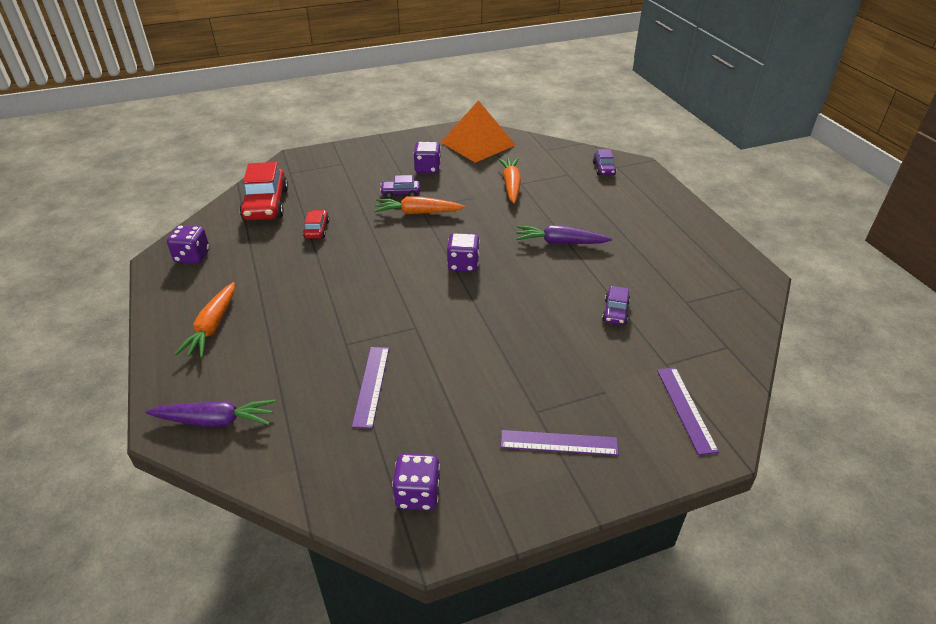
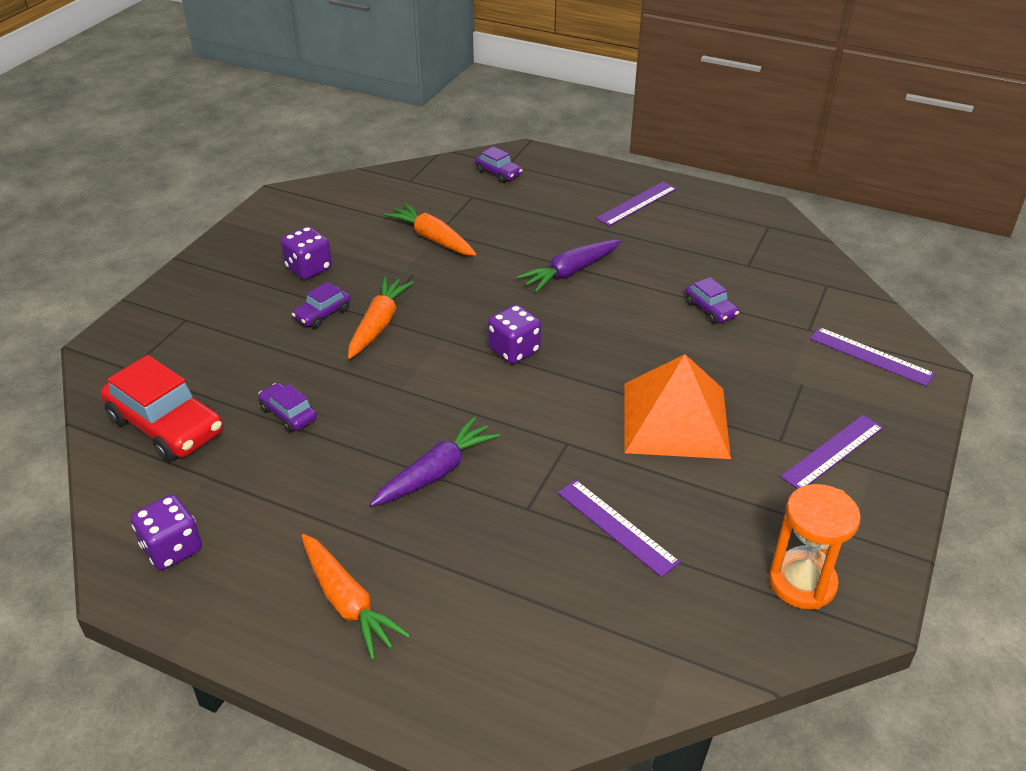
camera: 45 degrees left, 0 degrees up
(215, 420) = (523, 685): purple carrot -> purple carrot (436, 472)
(317, 229) = (288, 414): red car -> purple car
(417, 213) = (378, 324): orange carrot -> orange carrot turned 150 degrees clockwise
(418, 494) = (802, 582): purple dice -> orange hourglass
(477, 143) = (321, 209): orange pyramid -> orange pyramid (675, 419)
(666, 227) = (636, 204): none -> purple ruler

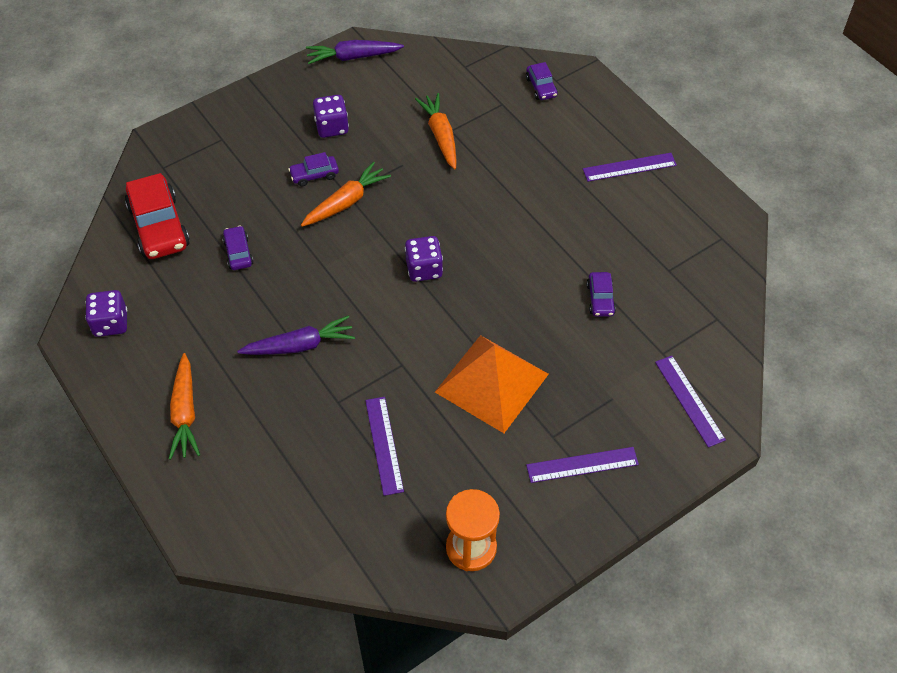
camera: 30 degrees right, 15 degrees up
(570, 272) = (520, 215): purple carrot -> purple carrot (353, 57)

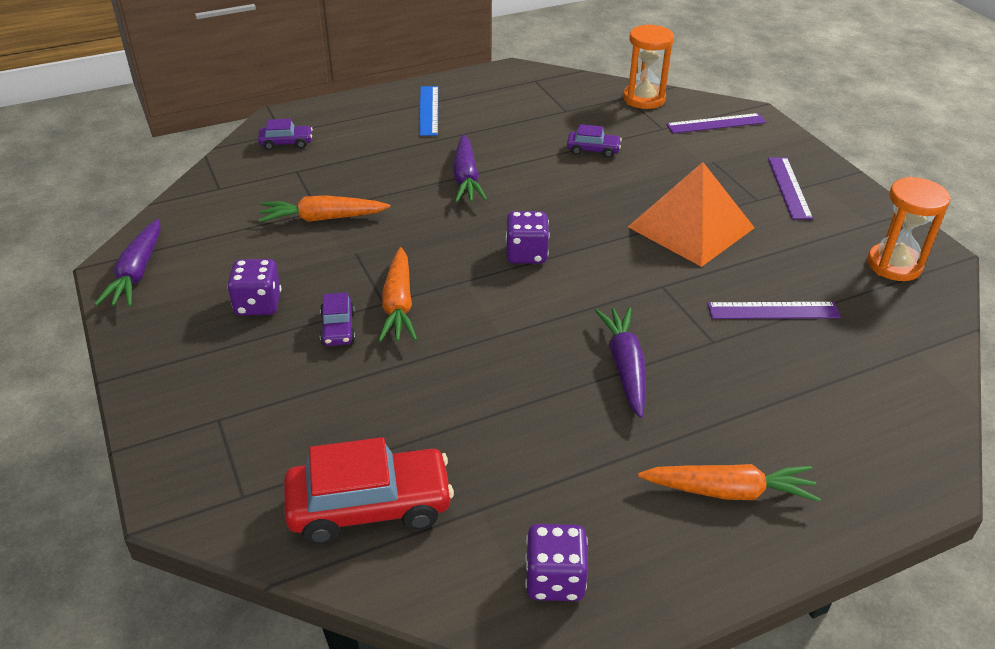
camera: 80 degrees left, 15 degrees down
(238, 253) = (453, 415): purple car -> none
(346, 202) = (398, 304): orange carrot -> orange carrot turned 150 degrees counterclockwise
(523, 213) = (466, 178): none -> purple carrot
(629, 167) = (429, 110): purple ruler -> blue ruler
(718, 334) = (644, 99): none -> orange hourglass

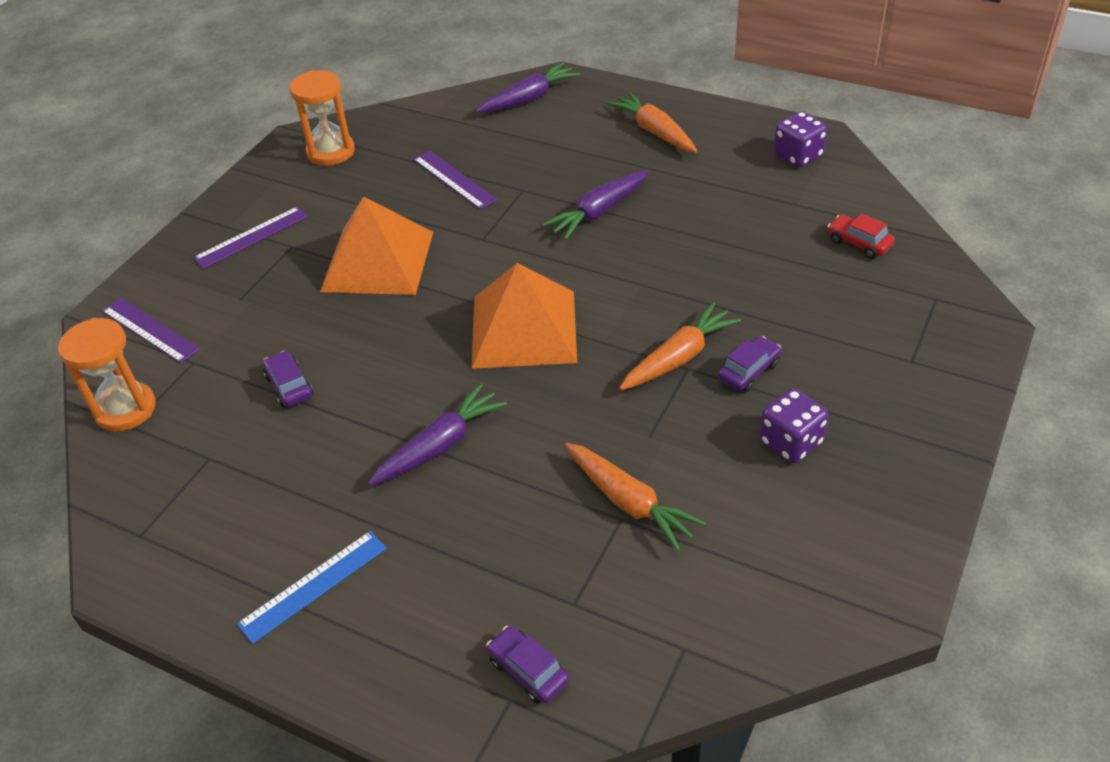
camera: 125 degrees left, 5 degrees up
(137, 273) = (875, 572): purple carrot -> purple carrot (529, 98)
(370, 506) = (859, 243): red car -> red car, size x0.50
(526, 254) = (523, 328): purple dice -> orange pyramid

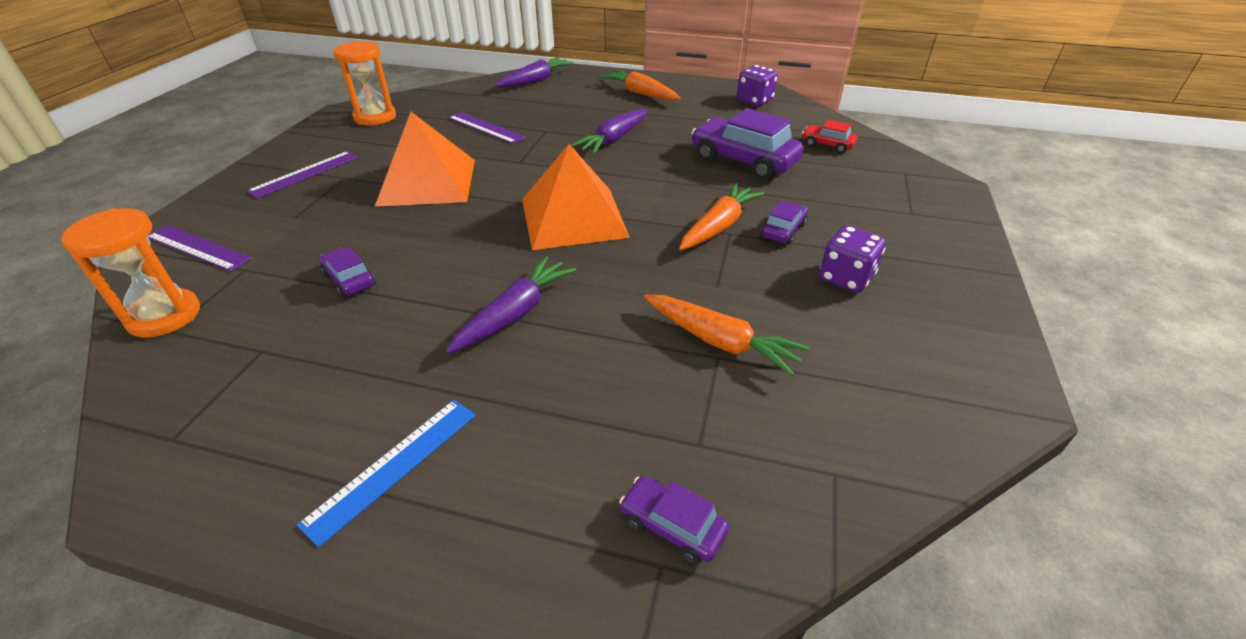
camera: 15 degrees left, 5 degrees down
(744, 260) = (743, 161): none -> purple car

